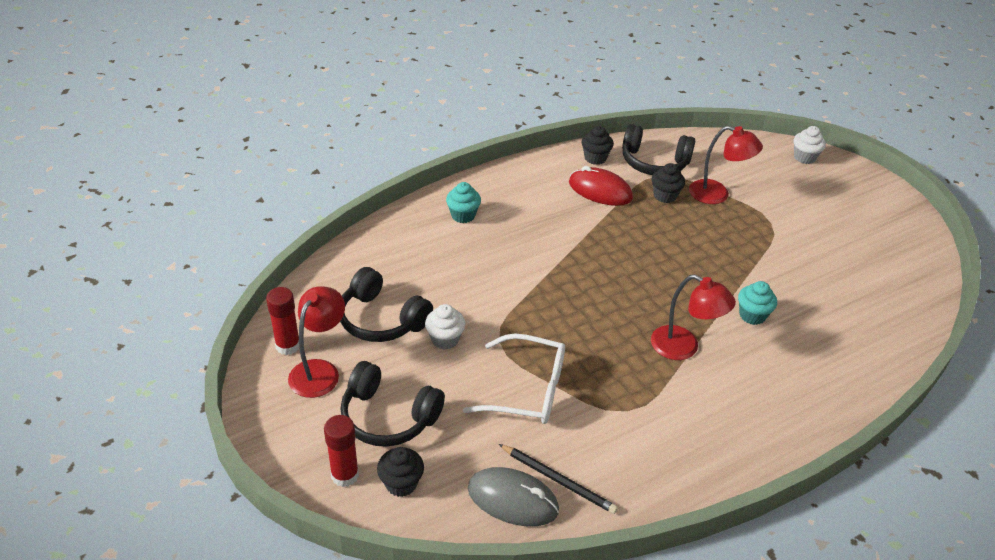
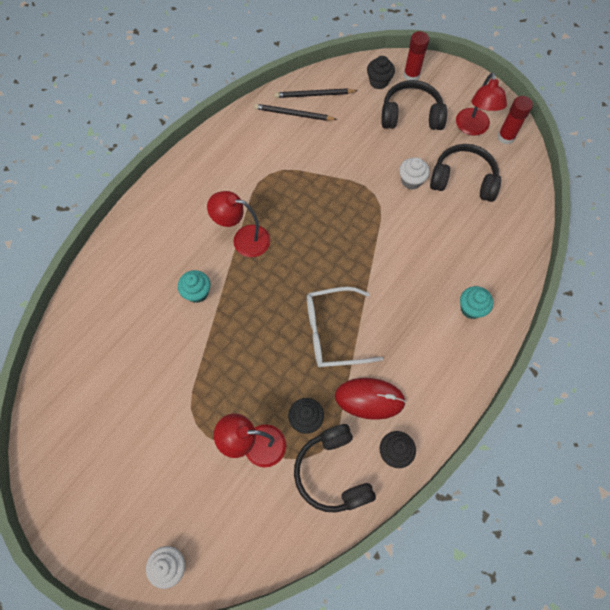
camera: 160 degrees right, 25 degrees up
(512, 499) = (314, 95): grey mouse -> black pencil
(528, 390) = (337, 164): white glasses -> white glasses (333, 332)
(654, 163) = (332, 472): black headphones -> black headphones turned 105 degrees counterclockwise

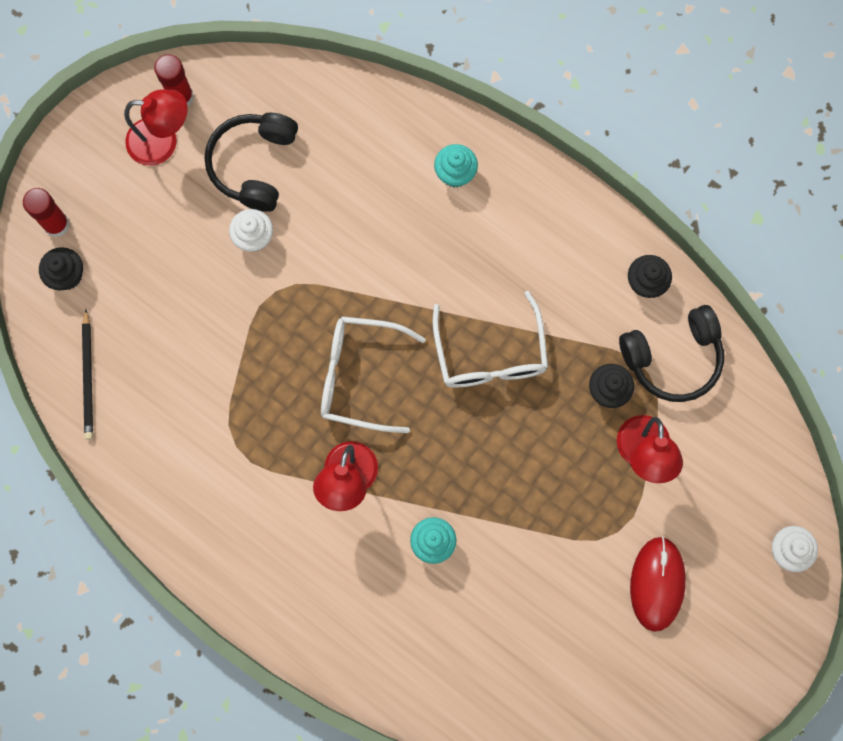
camera: 90 degrees left, 10 degrees up
(293, 114) = (125, 409): black pencil -> none
(316, 245) = (359, 376): none -> white glasses
(369, 399) = (580, 310): red mouse -> red mouse (657, 584)
(411, 115) = (134, 230): black headphones -> none

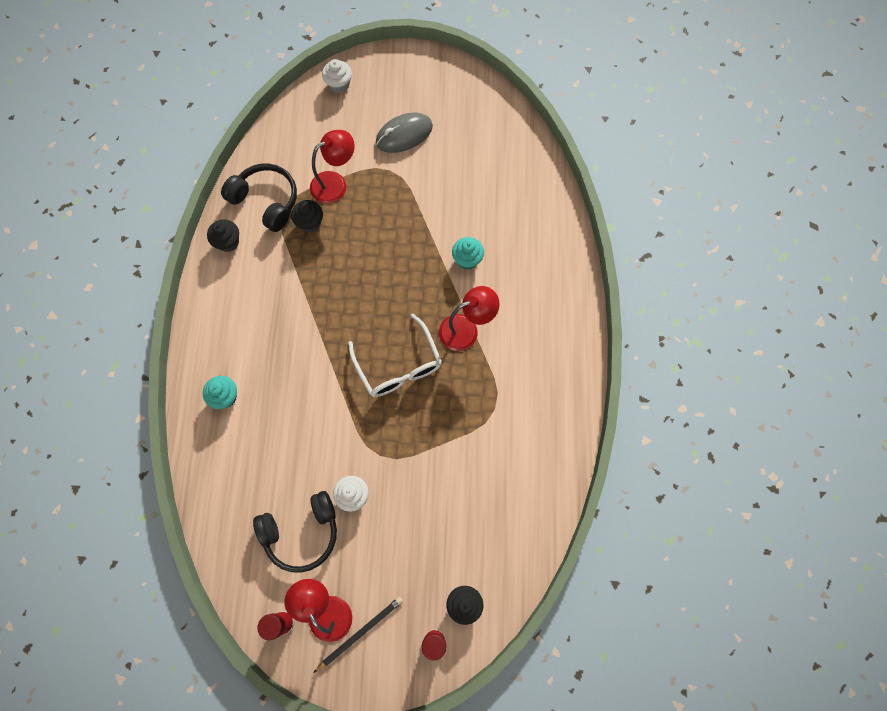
camera: 125 degrees left, 5 degrees down
(88, 377) = (520, 535): black pencil -> black pencil (360, 632)
(490, 354) = (332, 299): white glasses -> none
(657, 584) = (404, 134): red mouse -> grey mouse

